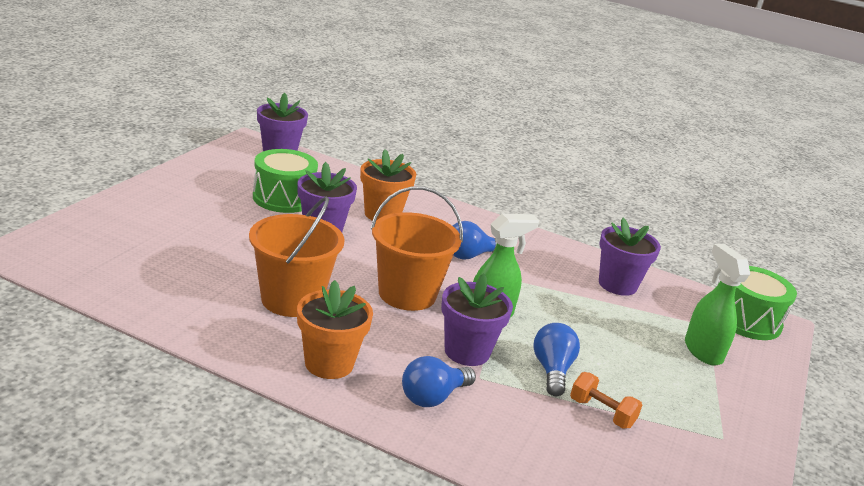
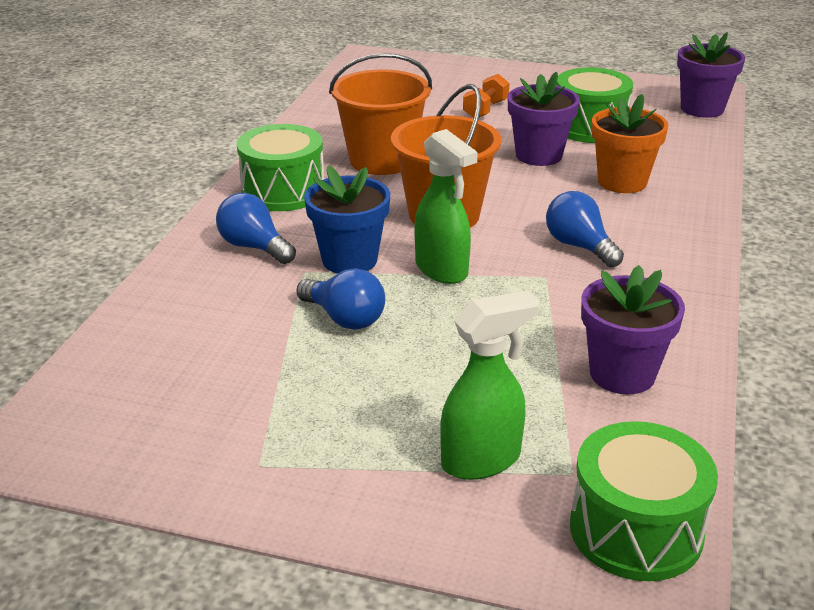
camera: 85 degrees right, 5 degrees up
(329, 363) = (283, 191): orange flower pot -> green drum
(467, 351) = (349, 260): purple flower pot -> blue flower pot
(552, 370) = (344, 318): blue light bulb -> blue light bulb turned 45 degrees clockwise
(601, 413) = (272, 357): orange dumbbell -> orange dumbbell (485, 110)

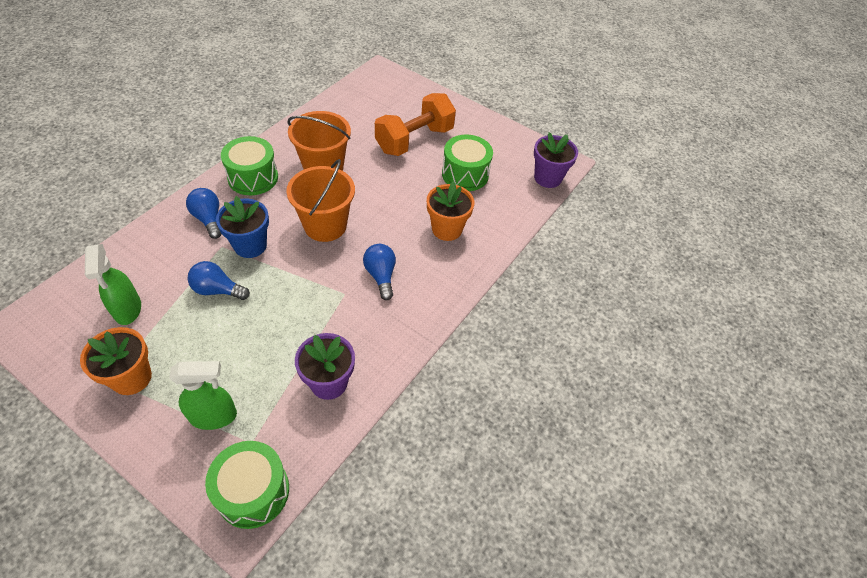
camera: 15 degrees right, 20 degrees up
(296, 453) = (131, 378): none -> orange flower pot
(344, 318) = (217, 290): blue light bulb -> blue light bulb turned 135 degrees clockwise
(442, 270) = (293, 270): green spray bottle -> green spray bottle (127, 309)
(485, 110) = (414, 140): orange dumbbell -> orange dumbbell, size x2.16
(539, 155) = (415, 191): purple flower pot -> none

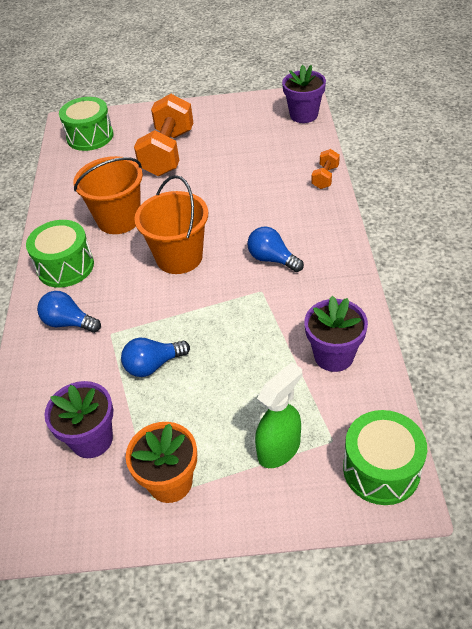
camera: 30 degrees left, 5 degrees down
(127, 309) = (92, 439): green spray bottle -> purple flower pot
(250, 245) = (135, 315): blue flower pot -> none
(447, 229) = (278, 195): orange flower pot -> none
(465, 174) = (240, 151): green drum -> green drum (90, 136)
(498, 241) = (325, 177): none -> orange dumbbell

